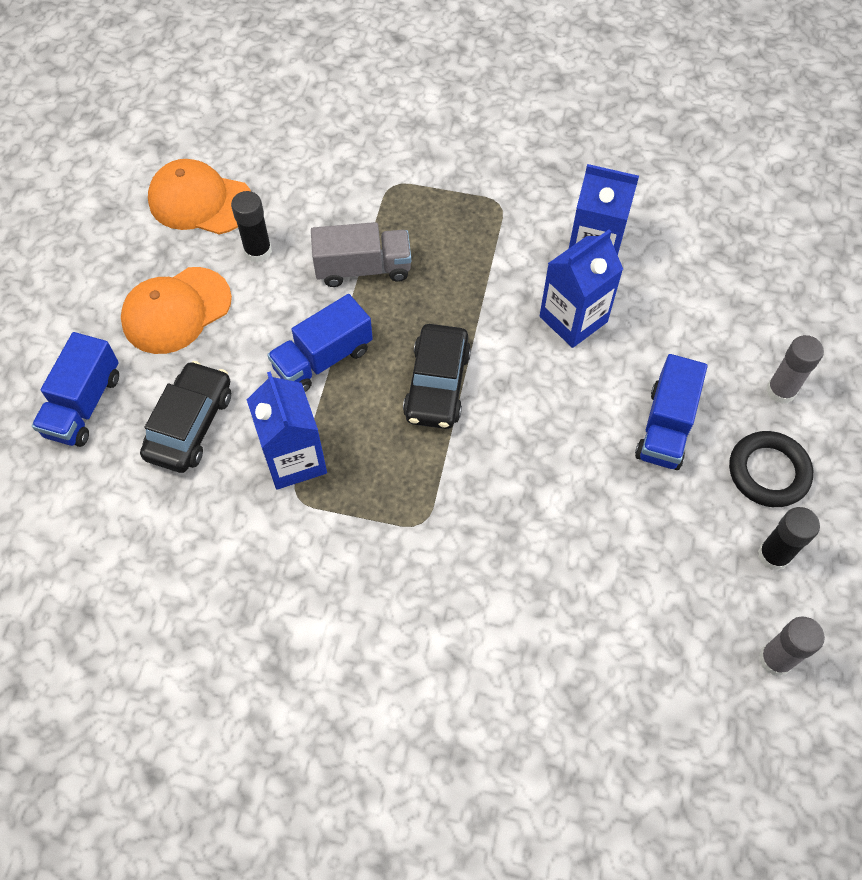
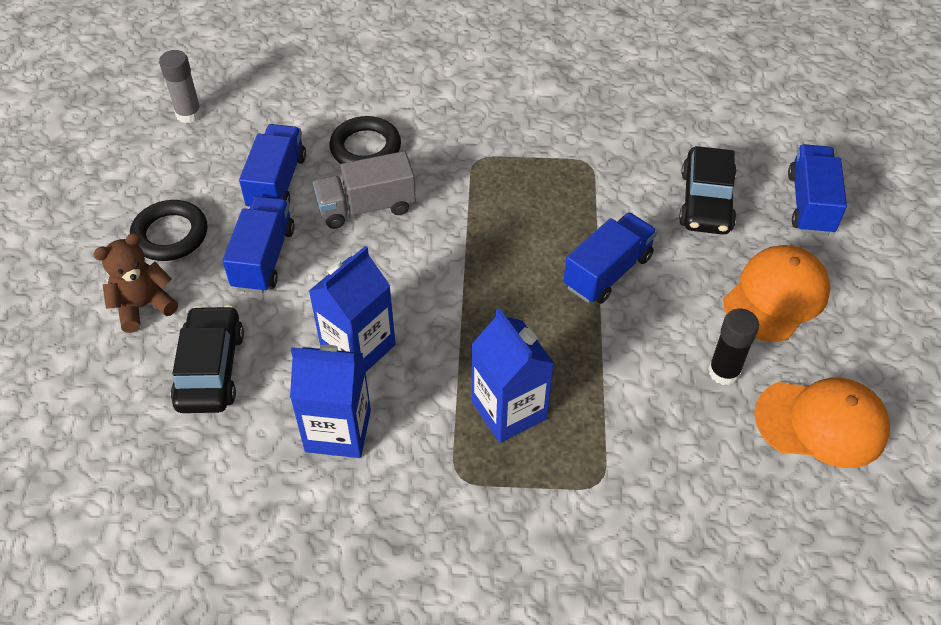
camera: 170 degrees right, 10 degrees down
(294, 459) = (601, 188): blue carton -> blue carton (509, 410)
(363, 268) = (599, 369): grey truck -> grey truck (366, 207)
(437, 384) = (489, 265): black car -> black car (210, 369)
(551, 562) = (365, 148): none -> black ring
(656, 526) = (277, 182): none -> blue truck
(773, 555) = (177, 176): black glue stick -> none
(781, 391) = (143, 306): grey glue stick -> brown teddy bear

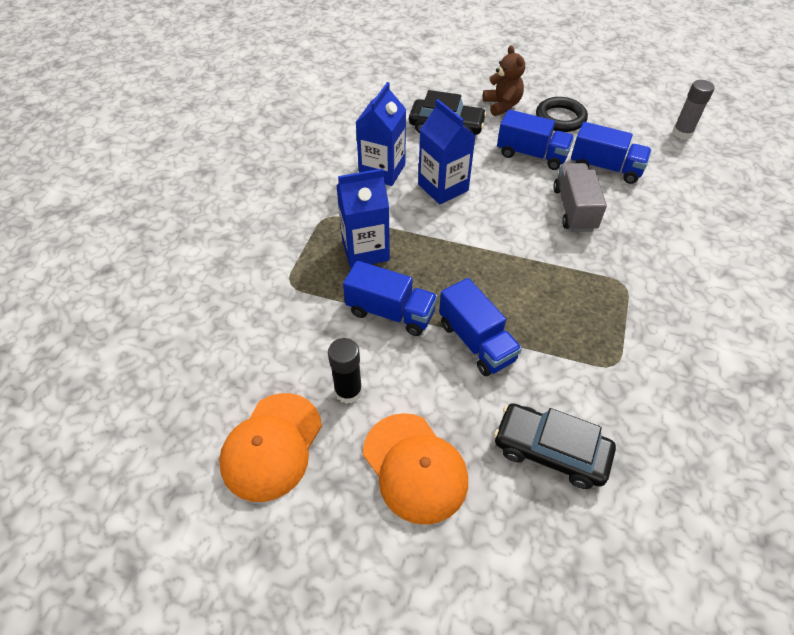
camera: 105 degrees right, 0 degrees up
(365, 148) = (641, 218): black ring -> none
(810, 204) = (533, 560): blue truck -> blue truck (390, 312)

